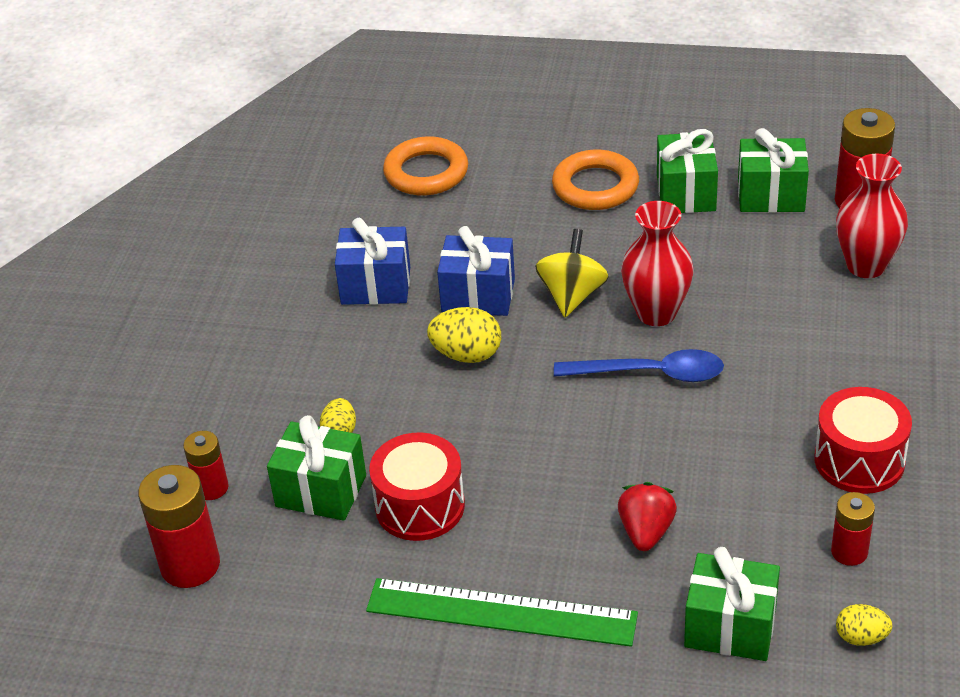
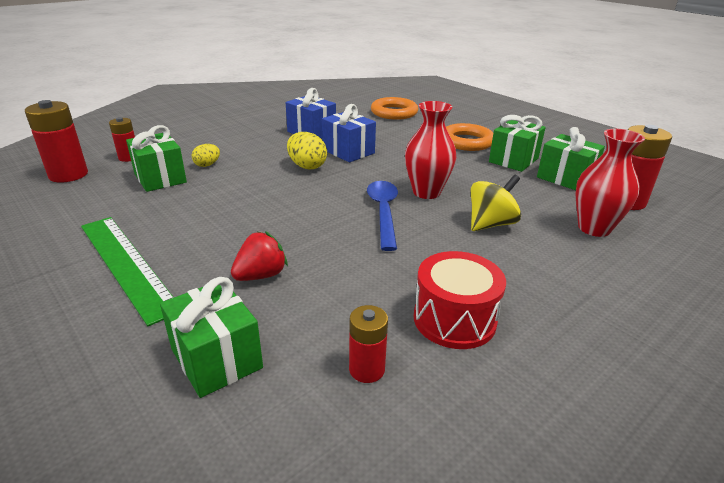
camera: 35 degrees right, 10 degrees down
(420, 506) = (183, 203): red drum -> none
(572, 295) = (392, 169): yellow spinning top -> yellow spinning top (490, 224)
(650, 374) = (383, 212): blue spoon -> blue spoon turned 135 degrees counterclockwise
(861, 637) = (287, 436): yellow egg -> none

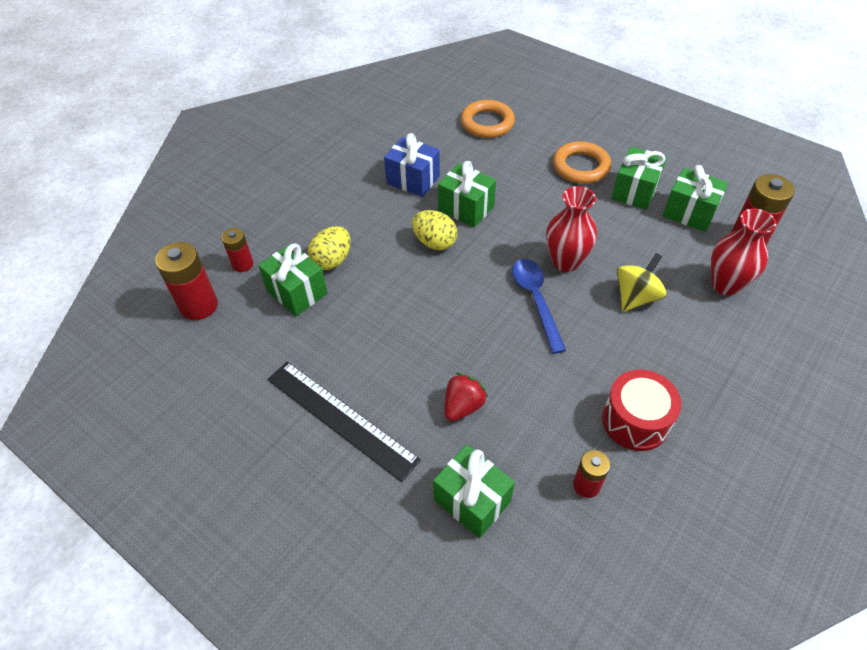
camera: 10 degrees left, 20 degrees up
(126, 264) = (341, 418): green ruler -> black ruler
(207, 165) = (332, 260): yellow egg -> yellow egg, size x1.61
(348, 151) = (466, 208): blue gift -> green gift

